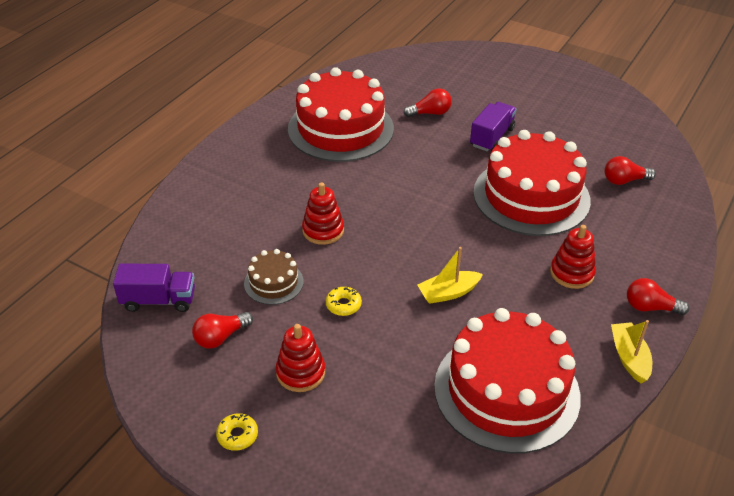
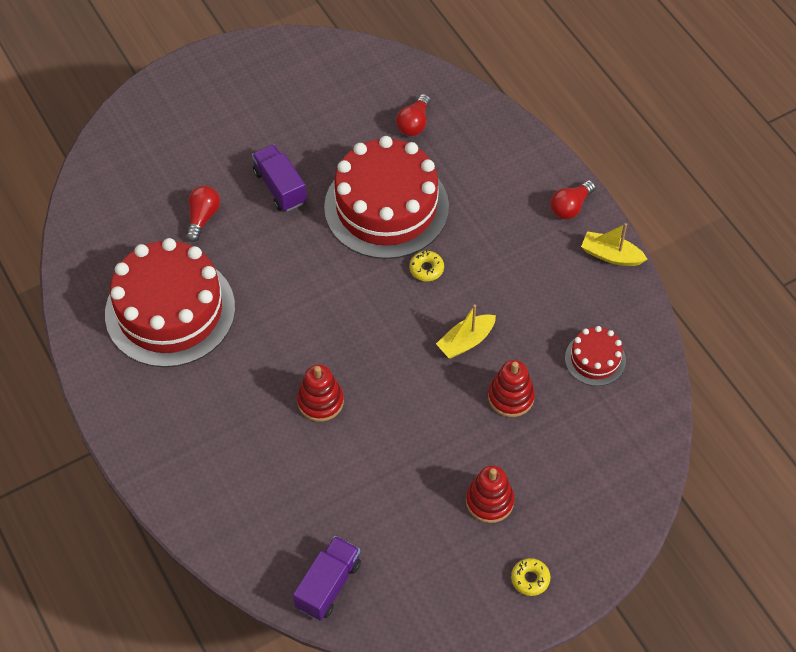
camera: 60 degrees left, 15 degrees up
(221, 337) = (409, 549): red light bulb -> none
(273, 282) = (366, 475): brown cake -> none
(343, 305) = (430, 431): yellow donut -> yellow donut (426, 269)
(448, 293) = (466, 341): yellow boat -> yellow boat turned 45 degrees clockwise
(506, 391) = (595, 359): red cake -> red cake, size x0.46
(572, 273) = (500, 236): red stacking toy -> red stacking toy (511, 397)

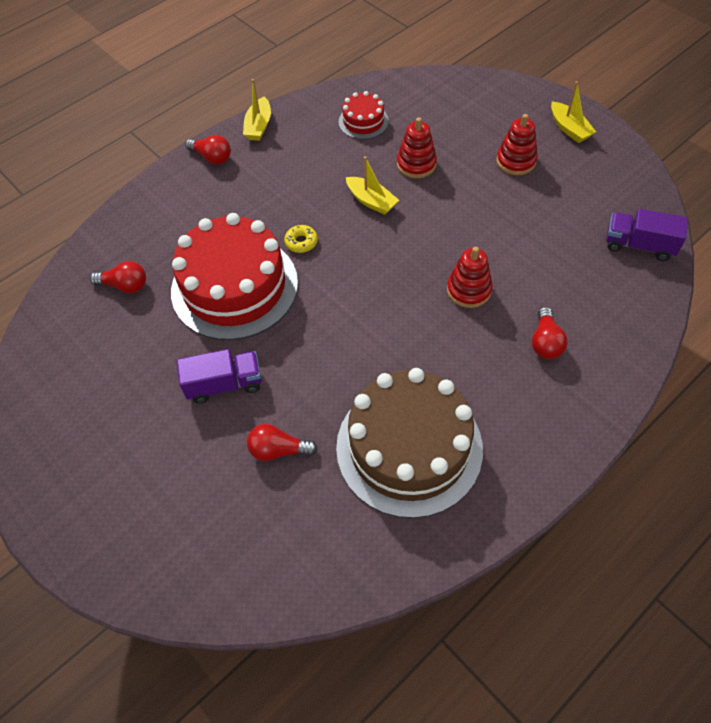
camera: 100 degrees left, 0 degrees up
(170, 310) = (409, 447): red cake -> brown cake
(237, 450) = (545, 342): none -> red light bulb
(280, 187) = (224, 384): purple truck -> purple truck turned 150 degrees counterclockwise
(530, 579) = (569, 129): yellow donut -> yellow boat

